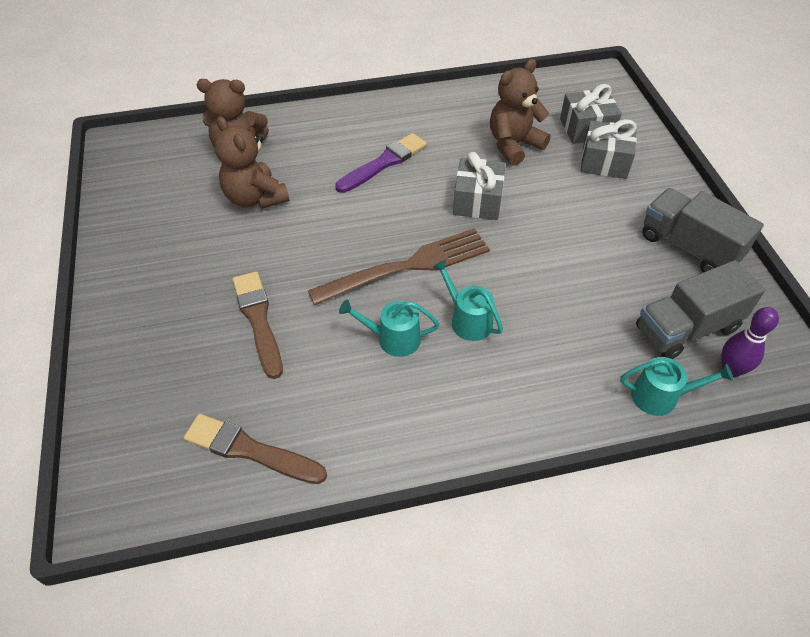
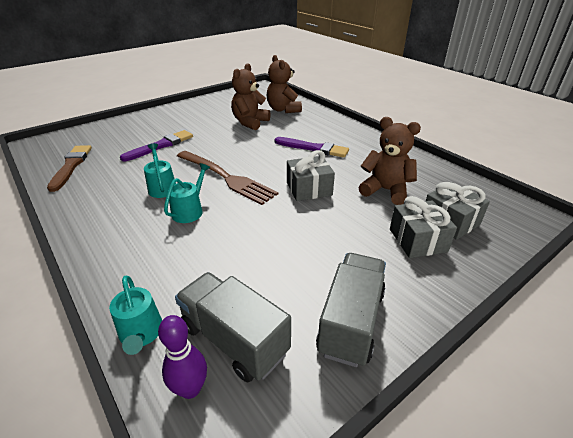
camera: 65 degrees right, 15 degrees down
(258, 320) = (160, 146): brown brush -> purple brush

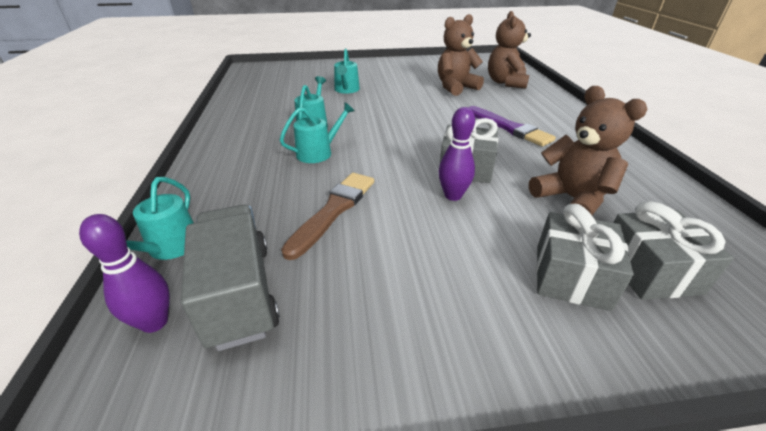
camera: 30 degrees right, 0 degrees up
(71, 166) = (258, 90): brown brush -> brown brush (333, 210)
(160, 146) = (346, 90): purple brush -> turquoise watering can
(226, 177) = (382, 132): brown fork -> none
(316, 212) = (453, 195): none -> purple bowling pin
(351, 322) = (384, 339): grey truck -> none

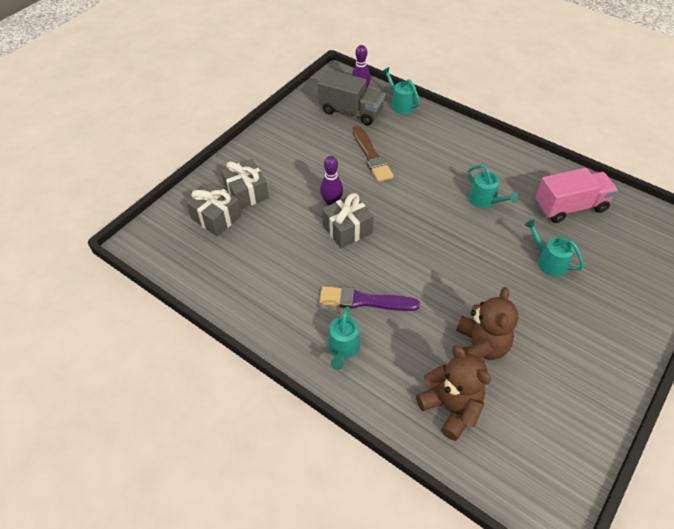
camera: 135 degrees right, 15 degrees up
(273, 97) = (570, 207): none -> pink truck
(318, 152) = (438, 181): turquoise watering can -> turquoise watering can (343, 348)
(571, 199) = (272, 244): brown teddy bear -> none

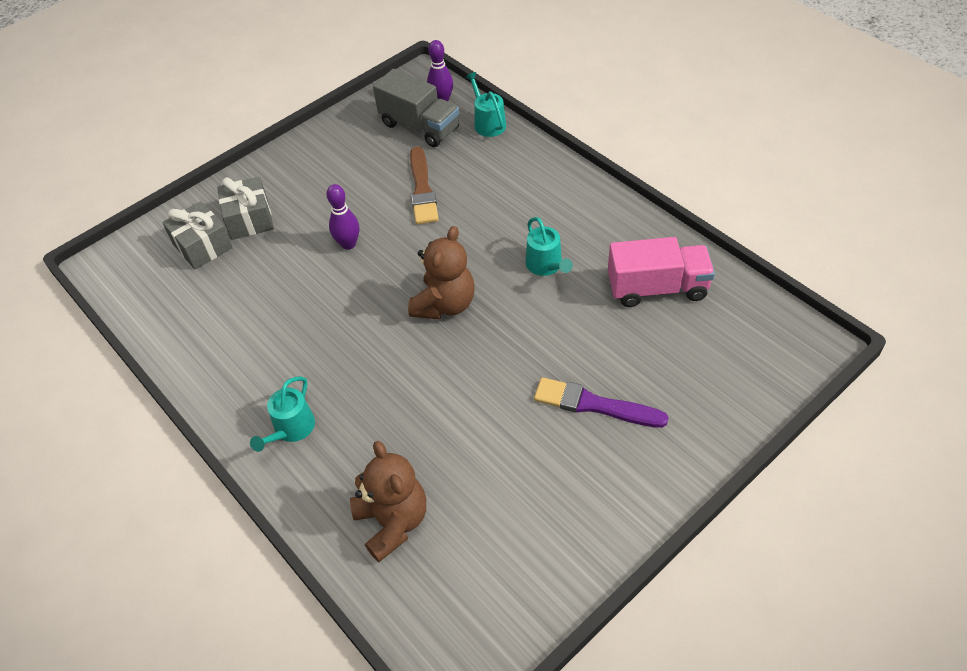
camera: 15 degrees right, 0 degrees up
(347, 229) = (354, 281): grey gift -> none
(364, 301) = (340, 374): purple brush -> purple brush (594, 405)
(479, 348) = (458, 454): brown teddy bear -> brown teddy bear (445, 304)
(549, 262) = (596, 357): turquoise watering can -> none

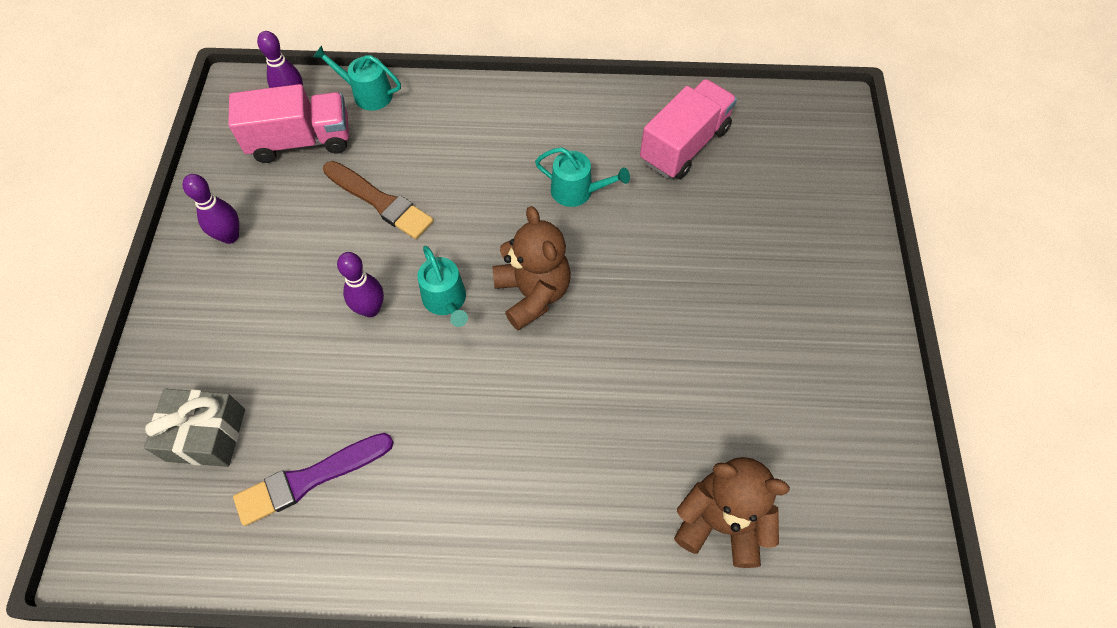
camera: 50 degrees left, 10 degrees up
(249, 219) = (227, 365): grey gift -> none
(291, 429) = (535, 529): turquoise watering can -> turquoise watering can (446, 300)
(325, 154) = (230, 236): none -> purple bowling pin
(419, 126) = (301, 141): grey truck -> pink truck
(594, 405) = (751, 280): purple brush -> purple brush (310, 479)

